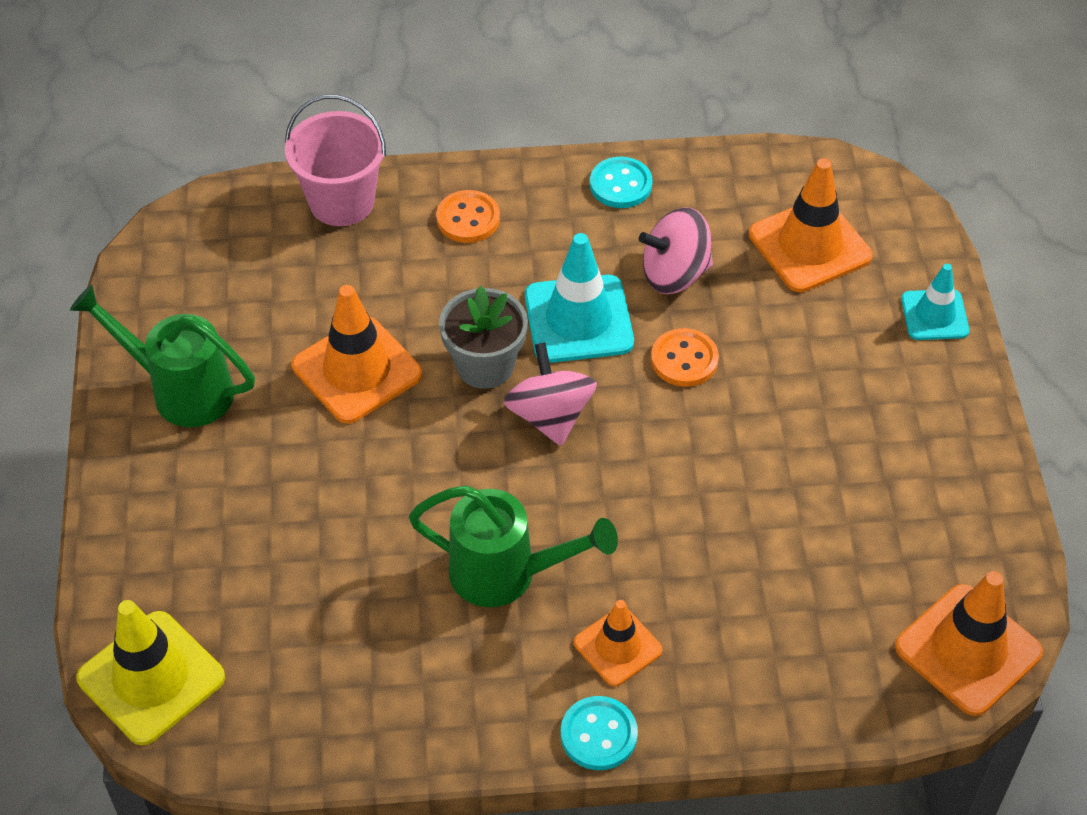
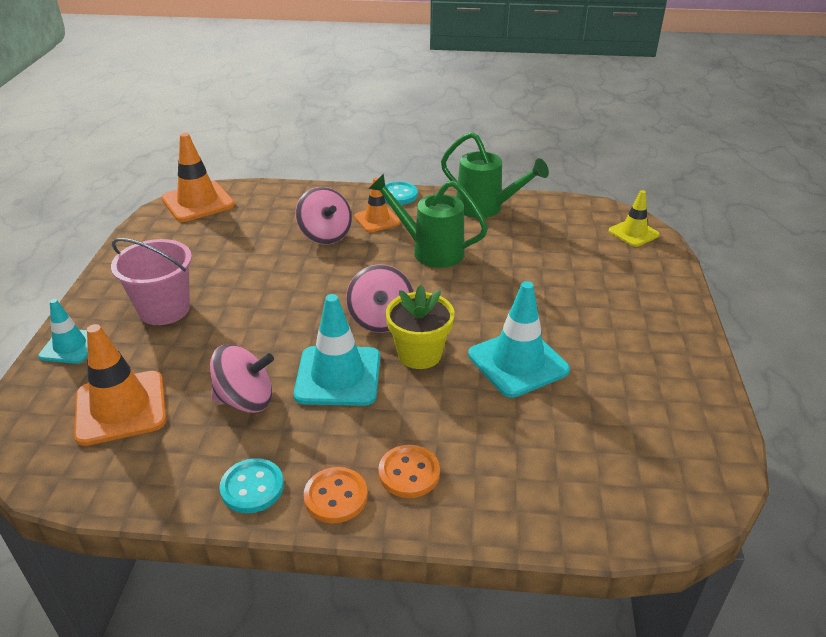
camera: 170 degrees left, 15 degrees down
(151, 678) = (633, 233): yellow traffic cone -> yellow traffic cone, size x0.61
(181, 390) = (654, 365): green watering can -> green watering can (485, 208)
(342, 202) = (532, 508): pink bucket -> pink bucket (164, 309)
(357, 370) = (518, 362): orange traffic cone -> turquoise traffic cone
(485, 366) = (419, 354): grey flower pot -> yellow flower pot
(684, 359) = (271, 340): orange button -> orange button (335, 497)
(694, 588) = (325, 235): none -> pink spinning top

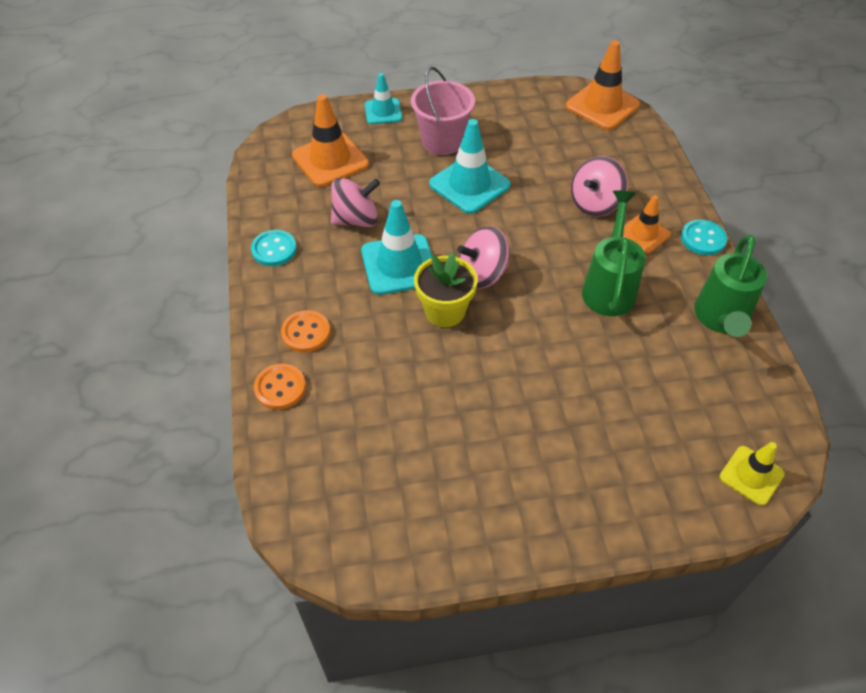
camera: 75 degrees right, 15 degrees up
(245, 400) = (356, 219): pink spinning top -> pink spinning top turned 90 degrees counterclockwise
(335, 497) = (275, 296): orange button -> orange button (280, 388)
(518, 362) = (458, 385): turquoise traffic cone -> turquoise traffic cone (469, 185)

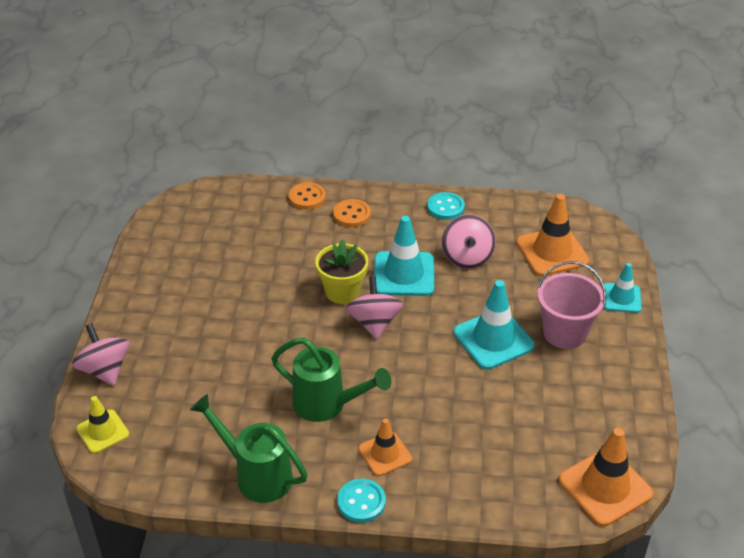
camera: 105 degrees right, 10 degrees down
(595, 204) = (440, 428): pink spinning top -> pink spinning top (105, 370)

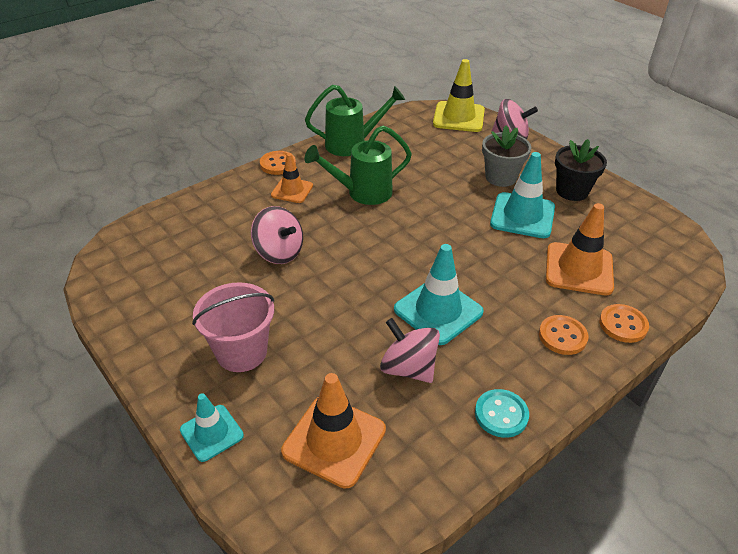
camera: 135 degrees right, 0 degrees up
(102, 431) = (458, 117): yellow traffic cone -> yellow traffic cone, size x1.64
(166, 286) = (572, 191): none -> black flower pot
(193, 336) = (500, 177): none -> grey flower pot
(342, 291) = (461, 264): yellow flower pot -> none
(361, 502) = (278, 164): turquoise button -> orange button
(374, 323) = (405, 257): pink spinning top -> pink spinning top (279, 252)
(493, 339) = (299, 305): turquoise traffic cone -> turquoise traffic cone (522, 215)
(605, 487) = (119, 254): orange traffic cone -> orange traffic cone (579, 269)

